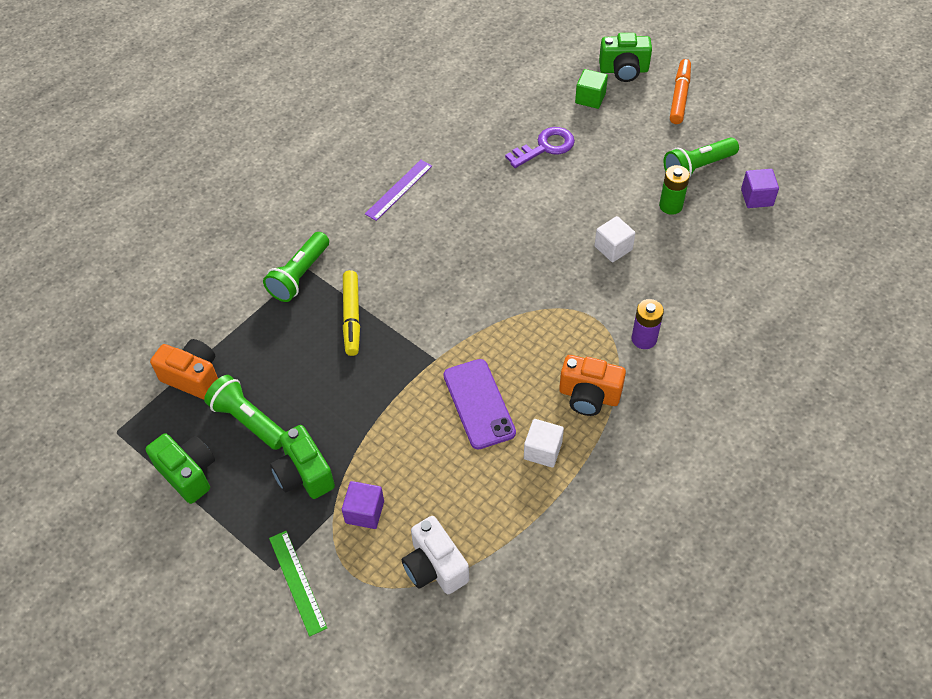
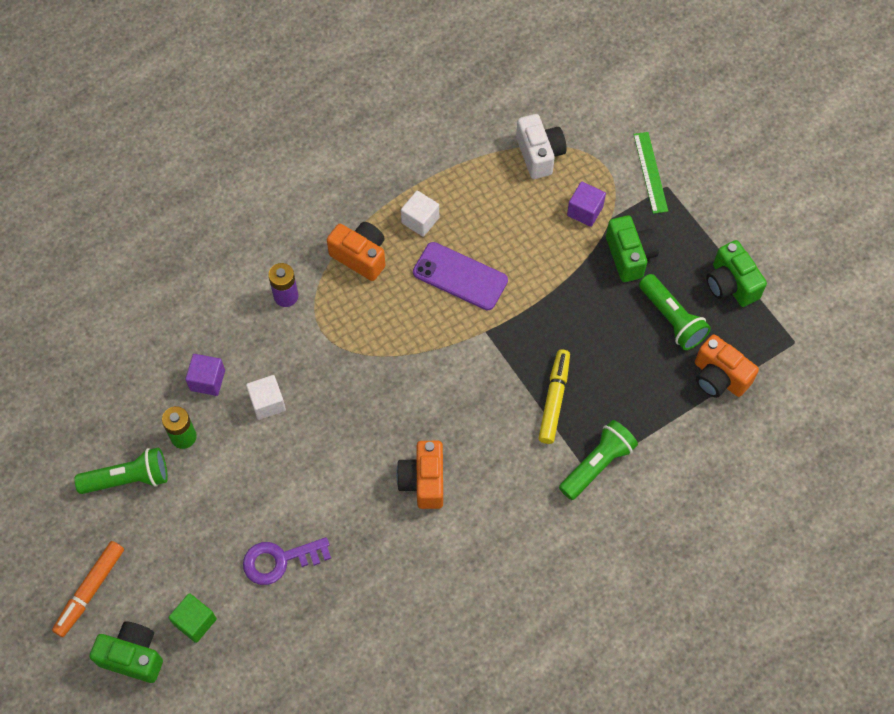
camera: 165 degrees left, 10 degrees up
(399, 190) = (464, 548): purple ruler -> none
(450, 226) = (423, 481): none -> orange camera
(479, 404) = (460, 276): purple phone -> purple phone turned 60 degrees counterclockwise
(756, 197) = (90, 420): purple cube -> purple cube (207, 380)

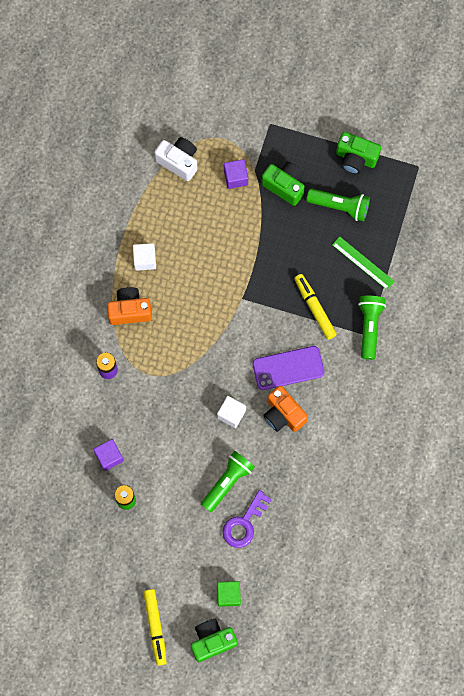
camera: 40 degrees left, 10 degrees up
(90, 590) = (155, 627): orange marker -> yellow marker
(128, 479) = (117, 549): green flashlight -> green flashlight (227, 482)
(267, 403) = (156, 441): white cube -> white cube (231, 414)
(460, 276) = (198, 276): purple phone -> purple phone (288, 368)
(650, 172) = (253, 122): green ruler -> green ruler (363, 263)
(719, 377) = (394, 221): orange camera -> none

